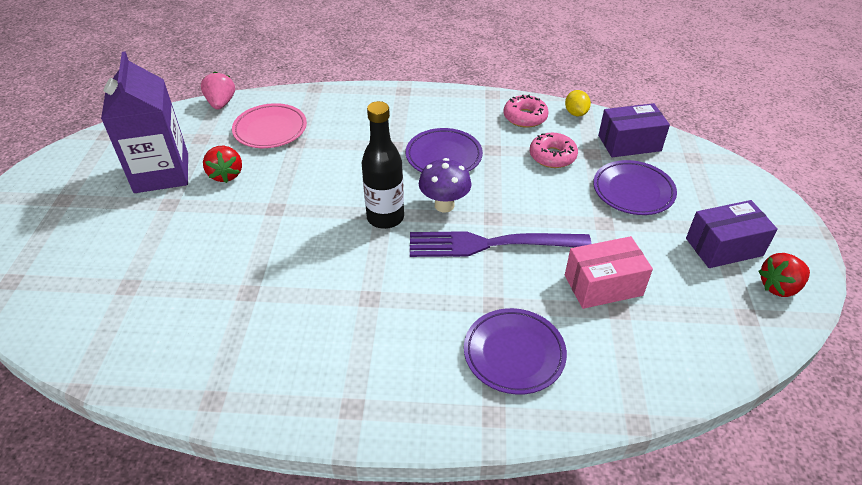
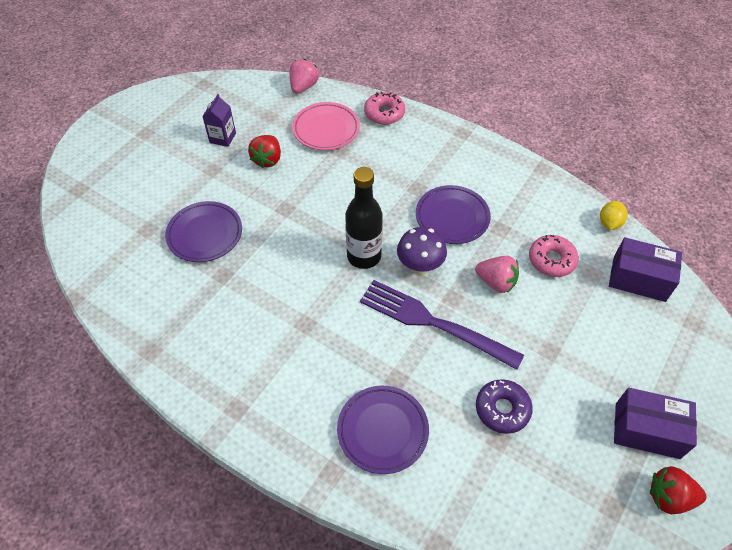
camera: 30 degrees right, 10 degrees up
(161, 173) = (222, 138): purple carton -> purple carton, size x0.46
(520, 190) = (496, 282): none -> pink strawberry
(525, 117) = (556, 207): pink donut -> pink donut (384, 113)
(603, 285) = (502, 409): pink box -> purple donut
(633, 191) = (602, 332): purple plate -> purple plate (205, 234)

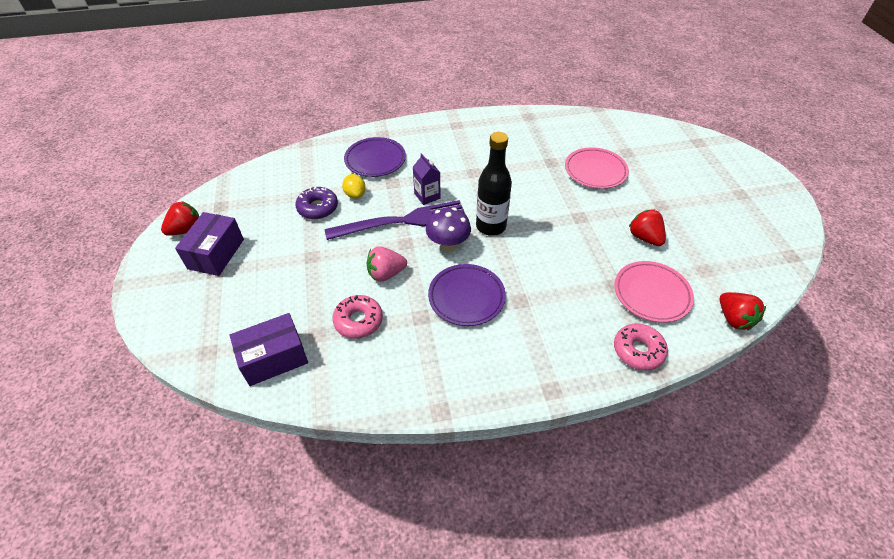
camera: 135 degrees right, 5 degrees down
(205, 234) = (595, 171): purple plate -> pink plate
(222, 138) = (697, 228): purple carton -> purple carton (427, 196)
(303, 87) = (733, 319): pink strawberry -> red strawberry
(609, 223) = (332, 396): yellow lemon -> yellow lemon (355, 194)
(647, 430) = (216, 254): purple box -> purple box turned 45 degrees counterclockwise

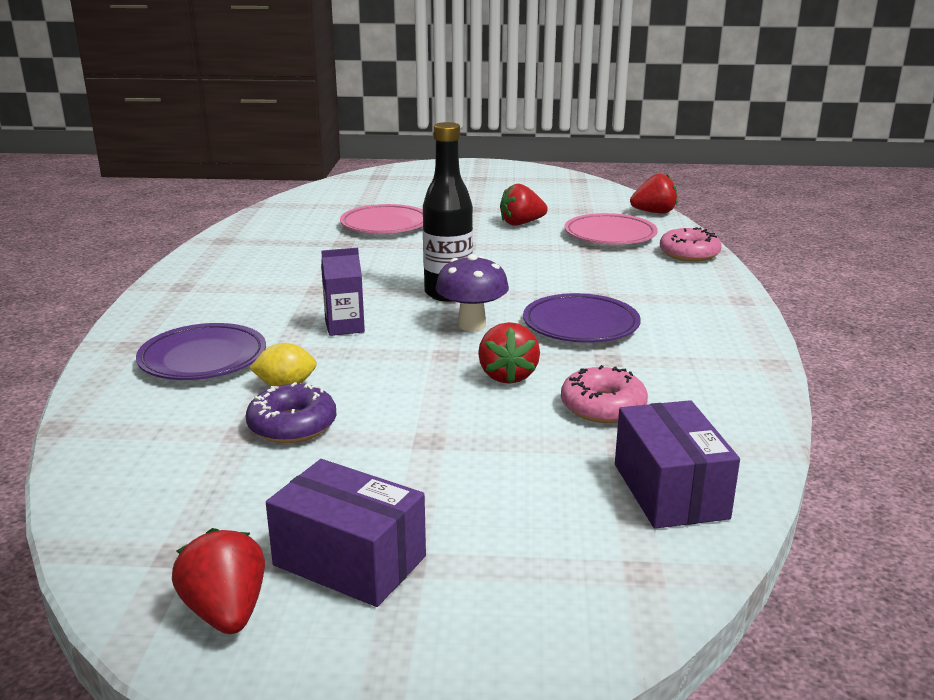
camera: 75 degrees left, 25 degrees down
(386, 273) = (507, 376): pink strawberry -> red strawberry
(403, 221) = (391, 351): purple fork -> none

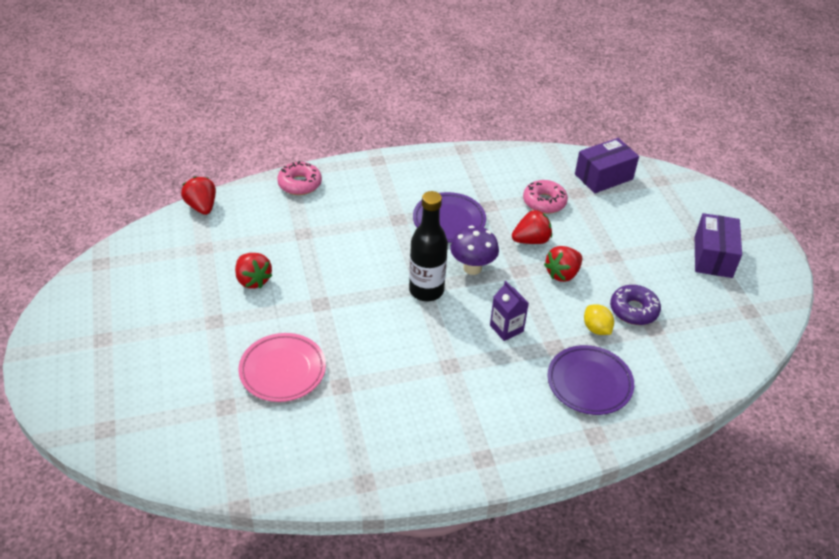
camera: 110 degrees left, 20 degrees up
(226, 612) = (764, 281): red strawberry -> red strawberry (562, 274)
(610, 235) = (269, 225): pink plate -> none

